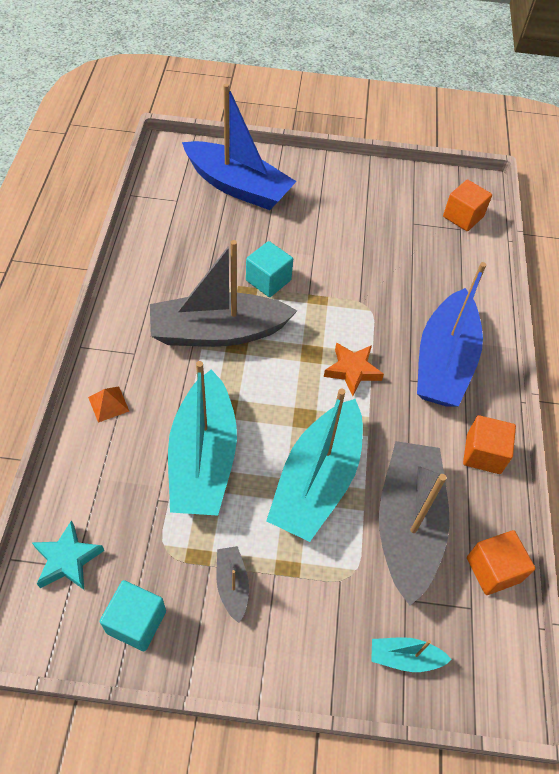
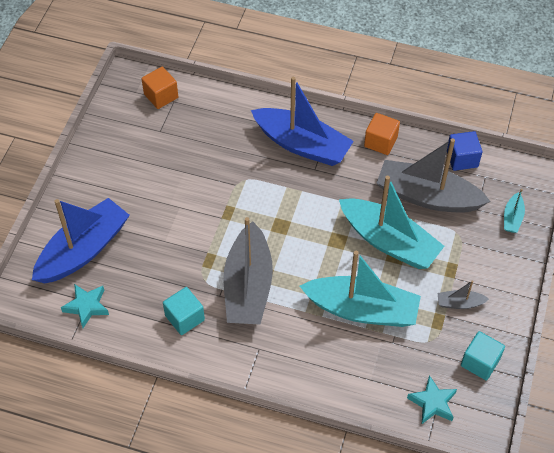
camera: 75 degrees left, 0 degrees up
(108, 404) = (305, 370): orange pyramid -> none
(170, 200) = (86, 306): none -> turquoise star
(268, 280) = (201, 243): turquoise cube -> turquoise cube (185, 318)
(352, 370) = (300, 203): orange star -> none
(493, 570) = (462, 159): orange cube -> blue cube

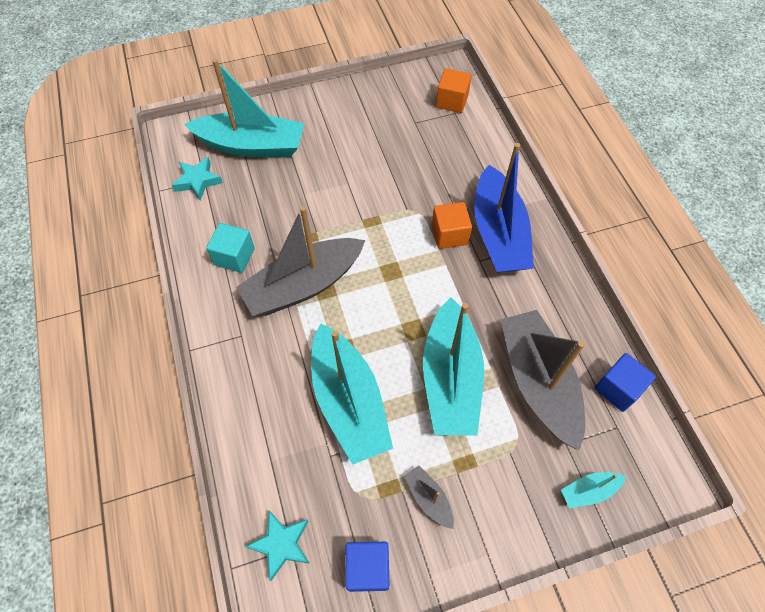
camera: 55 degrees right, 5 degrees up
(83, 250) = (251, 146): blue boat -> turquoise boat
(380, 142) = (565, 297): orange cube -> orange cube (449, 234)
(480, 362) = (368, 568): turquoise cube -> blue cube

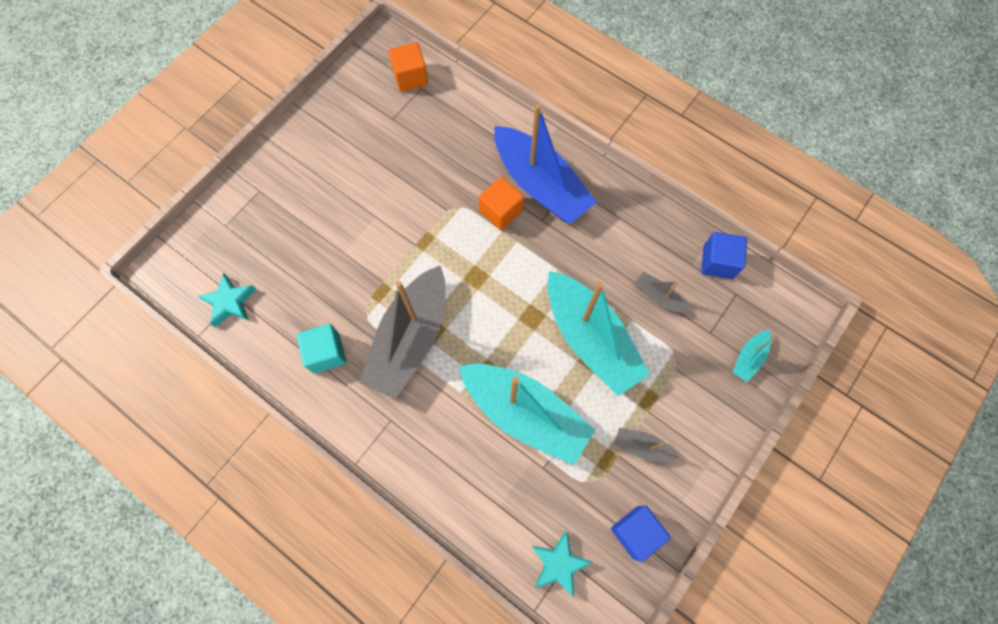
camera: 35 degrees left, 10 degrees up
(251, 146) = (254, 234): turquoise boat -> none
(538, 382) = (658, 296): grey boat -> grey boat, size x0.43

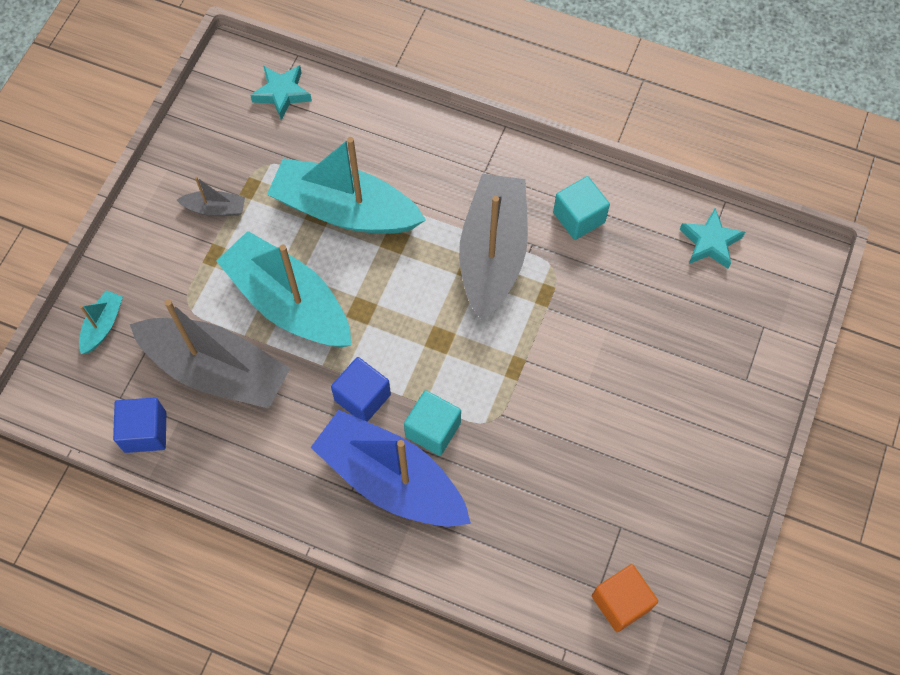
camera: 165 degrees right, 5 degrees down
(501, 211) = (433, 430): orange cube -> turquoise cube
(635, 532) = (211, 134): blue cube -> blue cube (362, 397)
(658, 296) = (216, 370): grey boat -> grey boat, size x2.32

